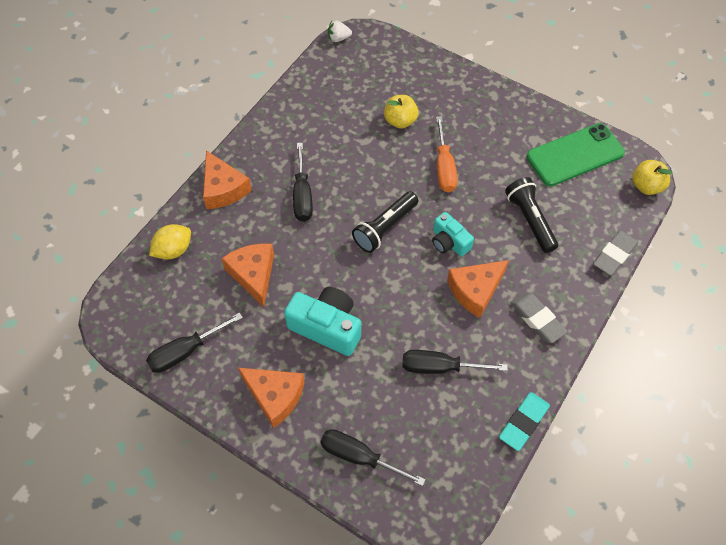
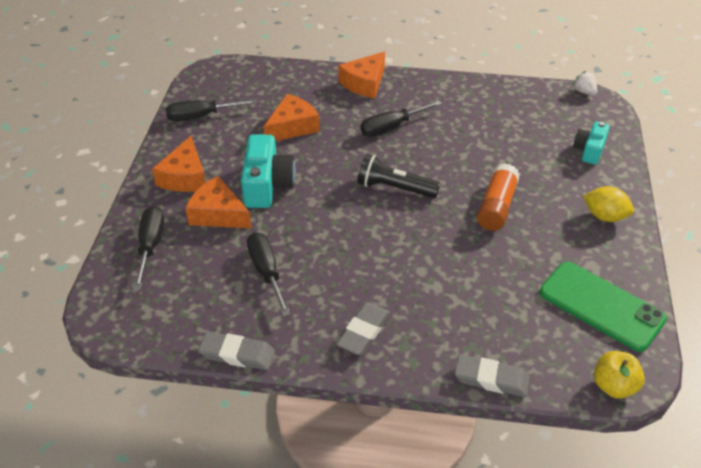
camera: 65 degrees right, 15 degrees down
(173, 250) = (288, 79): yellow lemon -> yellow lemon (605, 216)
(186, 351) = (201, 116): black screwdriver -> black screwdriver turned 45 degrees counterclockwise
(400, 121) = (525, 160): yellow apple -> none
(444, 167) = (496, 206): orange screwdriver -> orange glue stick
(449, 242) = (410, 237): turquoise camera -> turquoise camera (589, 150)
(475, 290) = (367, 273): orange cheese -> orange cheese (218, 214)
(523, 422) = (237, 354): turquoise eraser -> grey eraser
(530, 220) = (483, 291): black flashlight -> none

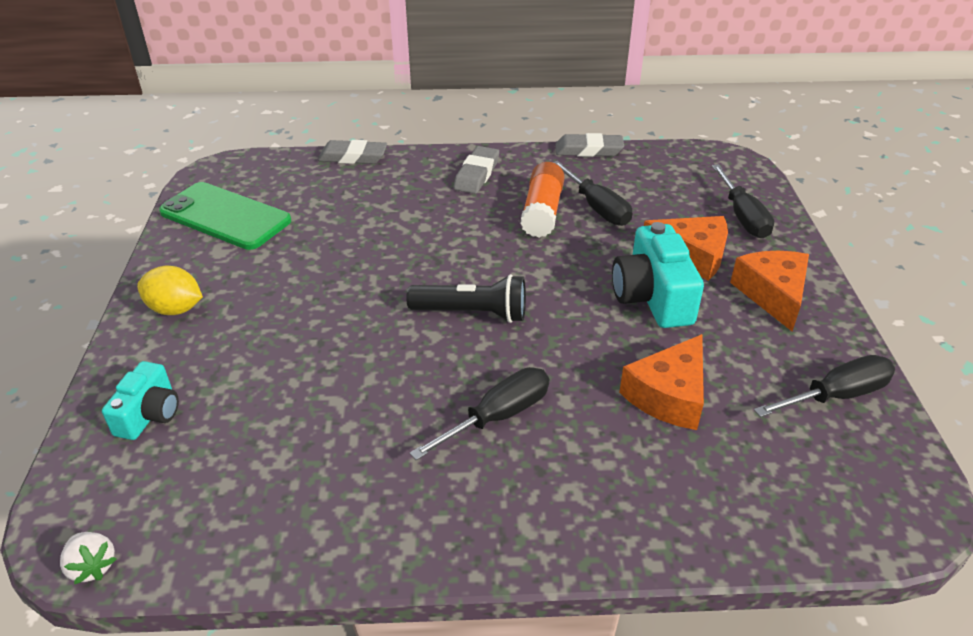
camera: 170 degrees right, 5 degrees down
(364, 83) = (578, 522): orange cheese -> none
(496, 206) = (326, 305): orange glue stick -> orange glue stick (542, 212)
(613, 386) = (240, 163): yellow apple -> none

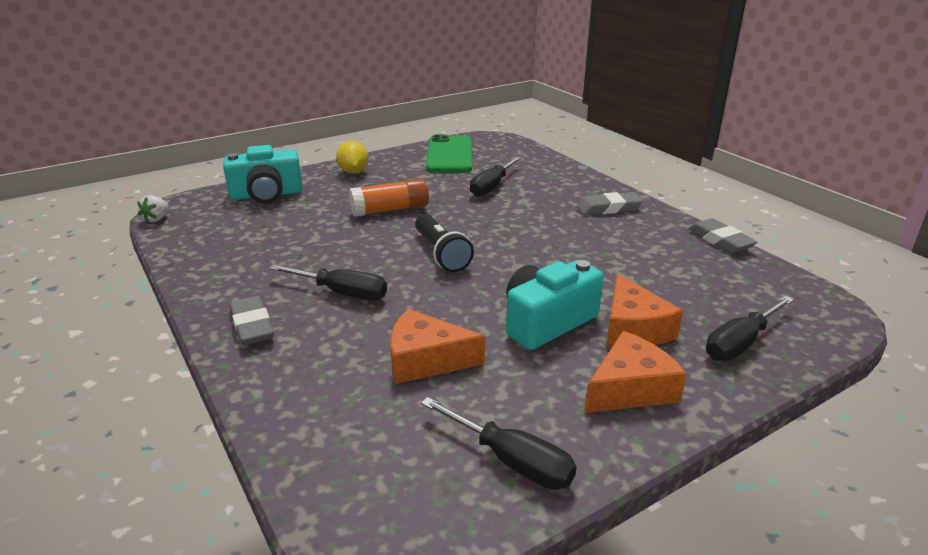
camera: 60 degrees right, 10 degrees down
(149, 414) = (266, 195): turquoise camera -> turquoise camera, size x1.63
(353, 157) = (564, 165): grey eraser -> grey eraser (252, 325)
(542, 212) = (598, 245): orange glue stick -> orange glue stick (390, 210)
(596, 207) = (639, 265): black screwdriver -> black screwdriver (492, 186)

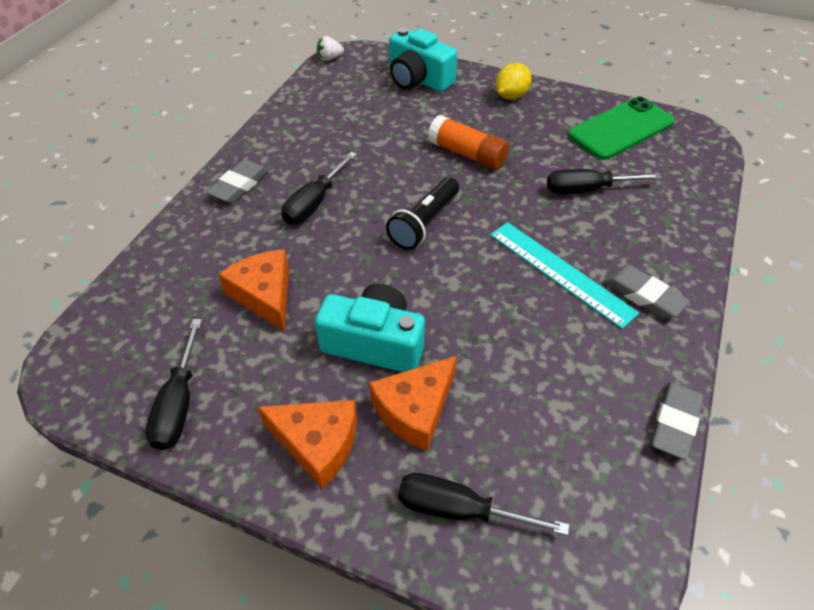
camera: 55 degrees right, 20 degrees up
(341, 293) = (315, 202): black screwdriver -> black screwdriver turned 45 degrees clockwise
(558, 225) = (560, 272): none -> turquoise ruler

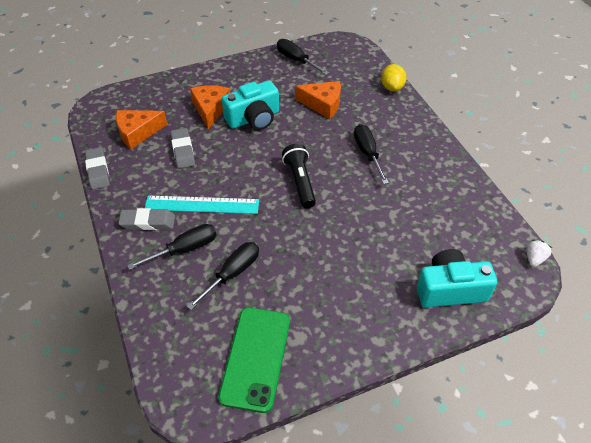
camera: 135 degrees right, 0 degrees up
(239, 185) = (416, 135): grey eraser -> grey eraser (183, 151)
(317, 444) = (233, 80): orange cheese -> orange cheese (137, 132)
(460, 510) = (163, 95): black screwdriver -> black screwdriver (184, 249)
(467, 154) = (333, 245): orange glue stick -> none
(511, 96) = (368, 328): yellow lemon -> yellow lemon (392, 87)

